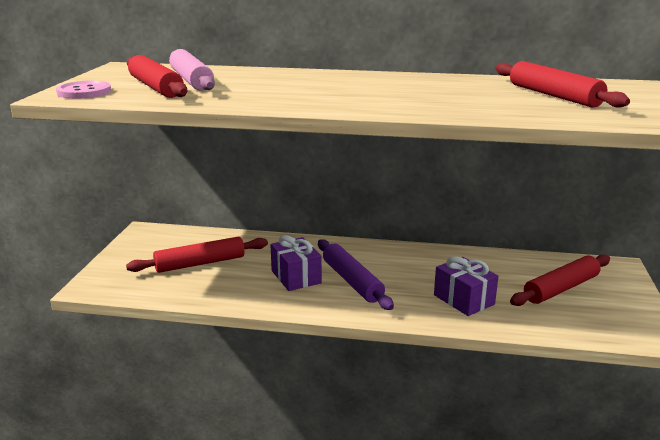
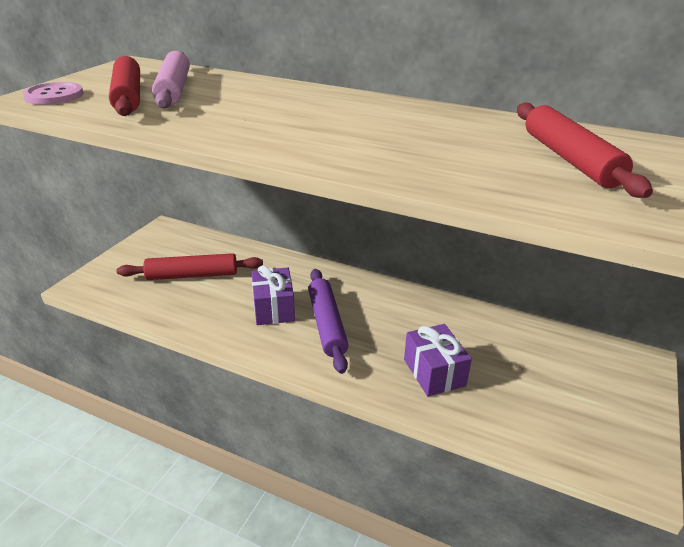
camera: 15 degrees right, 10 degrees up
(561, 288) = (556, 379): red rolling pin -> none

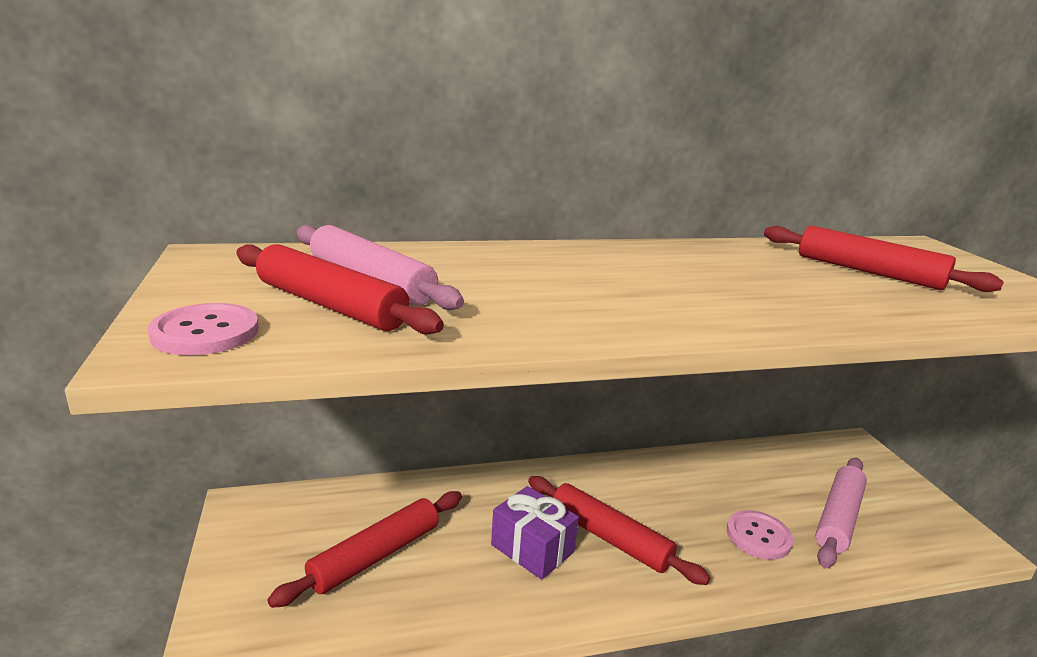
camera: 40 degrees left, 10 degrees down
(326, 324) = (609, 538): purple rolling pin -> red rolling pin
(434, 372) = (758, 536): purple gift -> pink button
(525, 395) = (838, 518): none -> pink rolling pin

